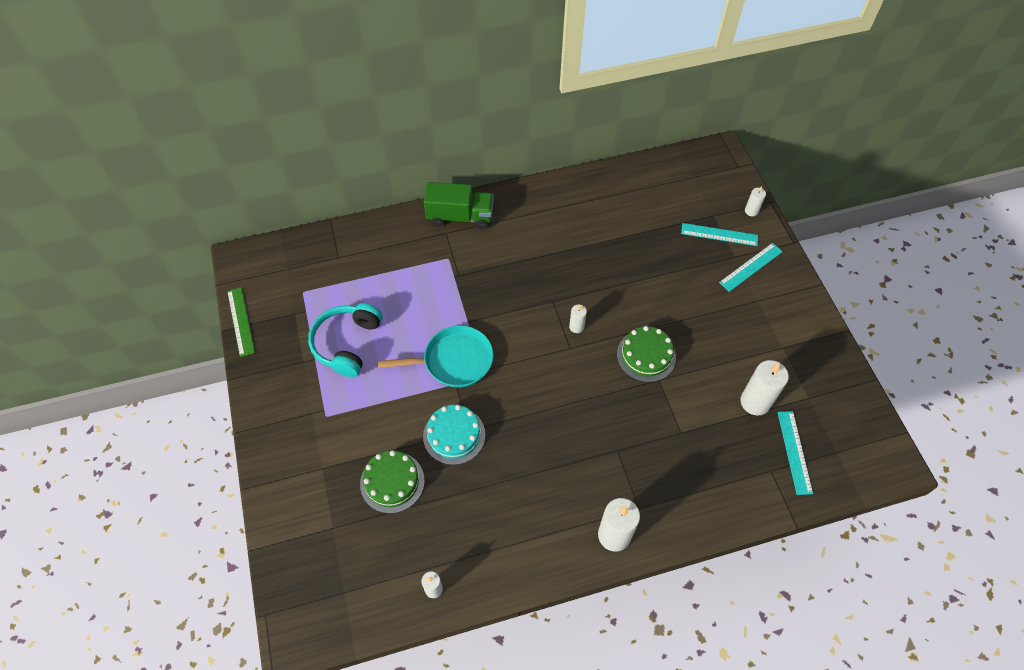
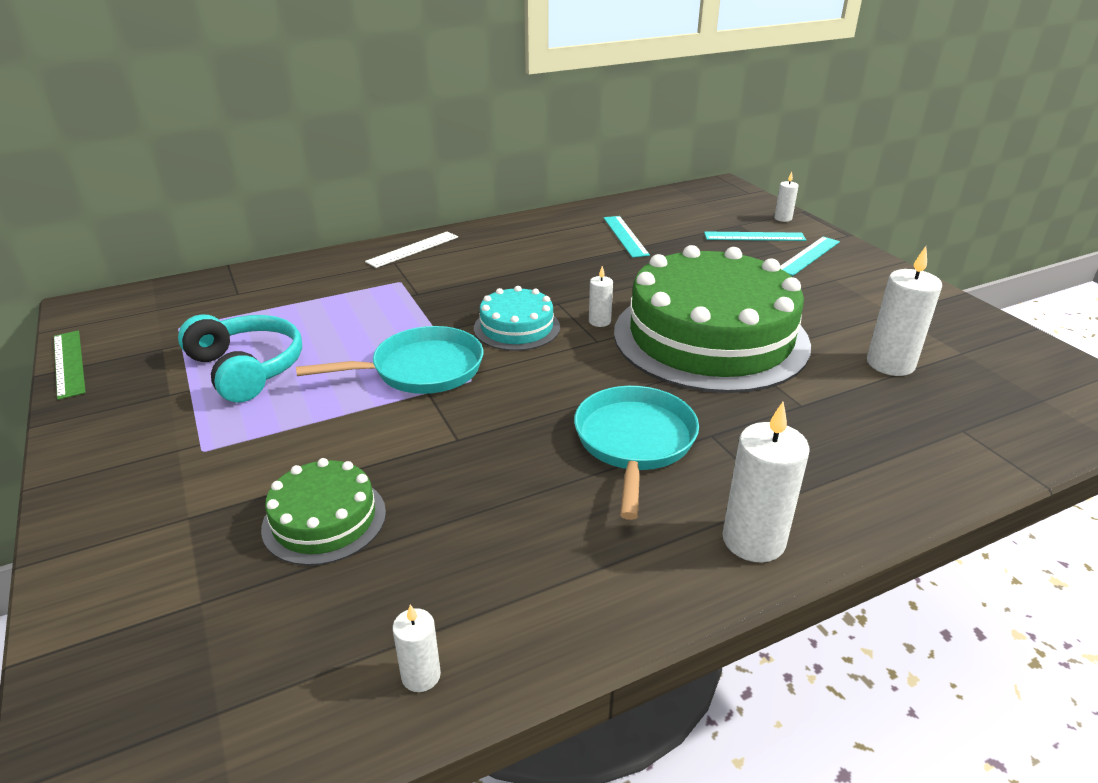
camera: 10 degrees left, 25 degrees down
(347, 344) = (246, 369): turquoise headphones -> turquoise headphones turned 135 degrees clockwise
(454, 435) = (433, 448): turquoise cake -> turquoise cake (517, 327)
(460, 217) = (413, 249): green truck -> white ruler
(570, 449) = (634, 442): none -> turquoise pan
(646, 355) = (710, 337): green cake -> green cake, size x2.19
(794, 452) = (982, 406): turquoise ruler -> turquoise ruler (625, 236)

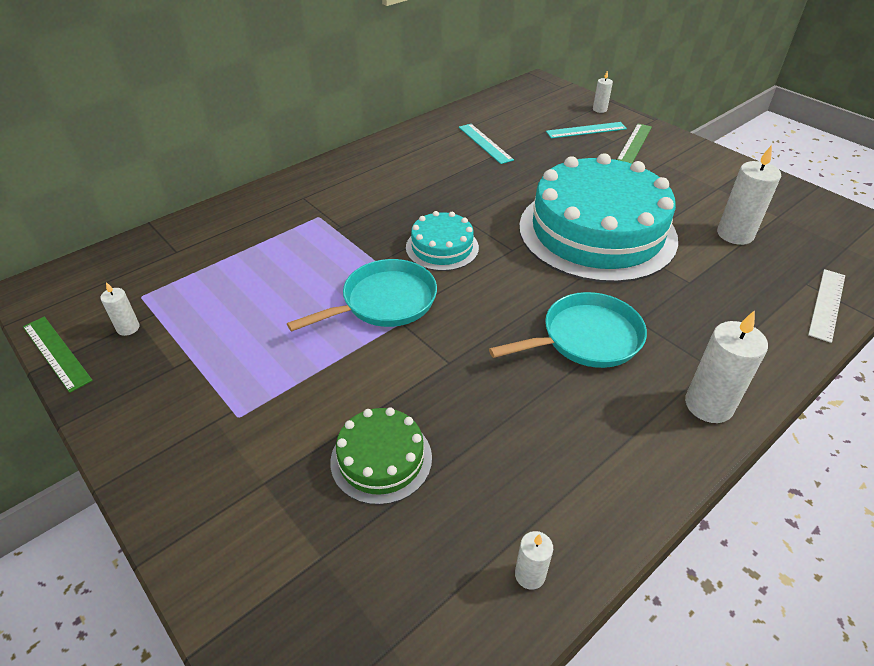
camera: 15 degrees left, 10 degrees up
(246, 369) = (231, 328): turquoise headphones -> none
(413, 249) = (312, 181): white ruler -> white ruler (827, 304)
(599, 321) = (505, 231): white candle -> white candle (128, 328)
(634, 442) = (586, 338): turquoise pan -> turquoise pan turned 75 degrees clockwise
(710, 337) = (597, 232): green cake -> turquoise cake
(808, 256) = (634, 143): turquoise ruler -> green ruler

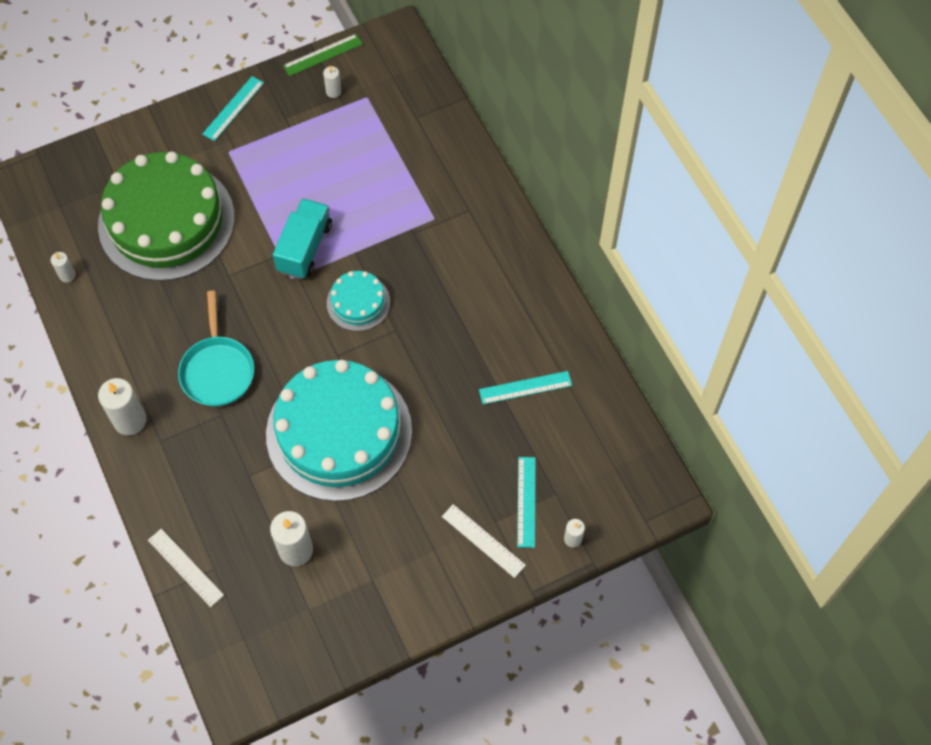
camera: 105 degrees right, 20 degrees up
(151, 433) = (233, 108): none -> turquoise ruler
(381, 459) = (166, 221): green cake -> green cake, size x2.19
(384, 302) = (305, 248): turquoise pan -> turquoise truck
(634, 143) = (483, 541): green ruler -> white ruler

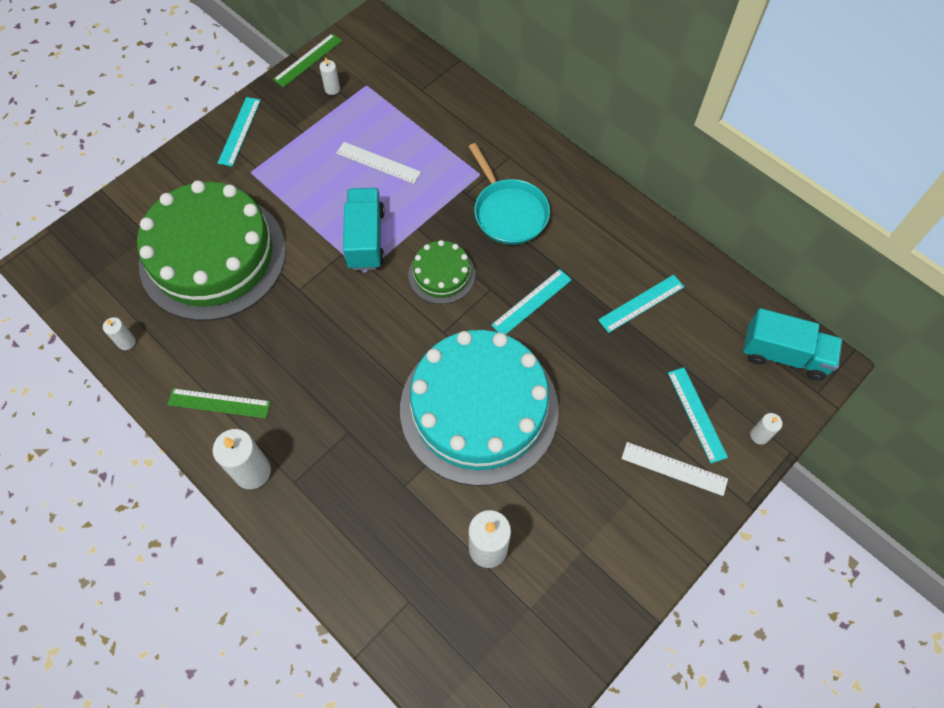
camera: 20 degrees left, 0 degrees up
(124, 354) = (219, 403): none -> green ruler
(185, 567) = (377, 611): white ruler -> white ruler (378, 162)
(217, 370) = (326, 387): turquoise pan -> turquoise pan (508, 212)
(358, 302) = (441, 274): turquoise cake -> green cake
(427, 354) = (532, 302): none -> turquoise ruler
(632, 477) = (784, 355): none -> turquoise truck

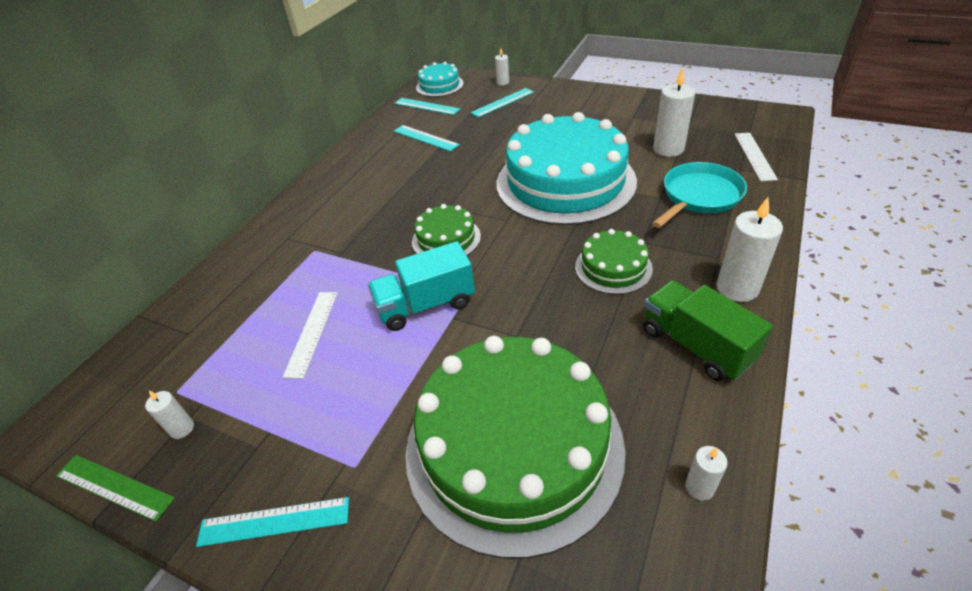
camera: 105 degrees left, 20 degrees down
(219, 403) = (696, 345): green ruler -> green truck
(331, 389) = (613, 267): none -> green cake
(508, 212) = (357, 220): turquoise pan -> turquoise pan (699, 196)
(532, 302) = (450, 183): turquoise ruler -> turquoise ruler (427, 106)
(674, 469) = (548, 101): white ruler -> white ruler (754, 156)
(784, 355) = (439, 85): turquoise truck -> turquoise cake

